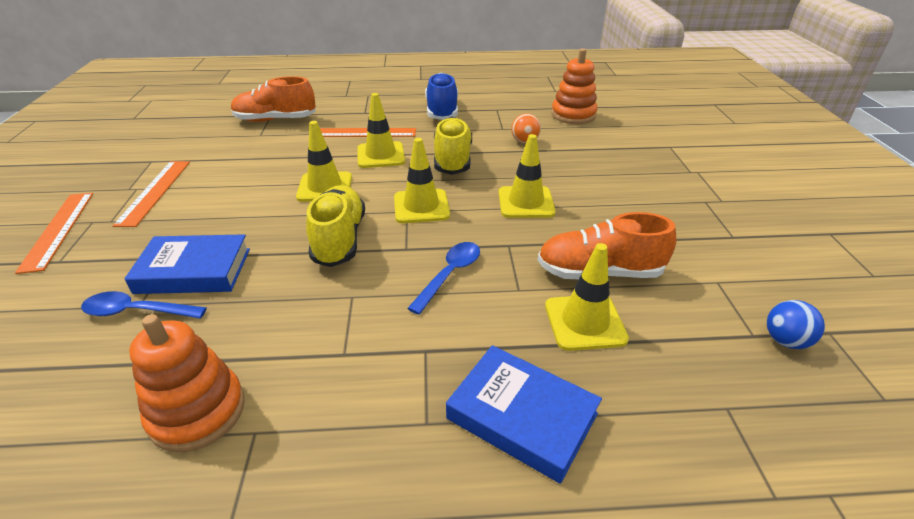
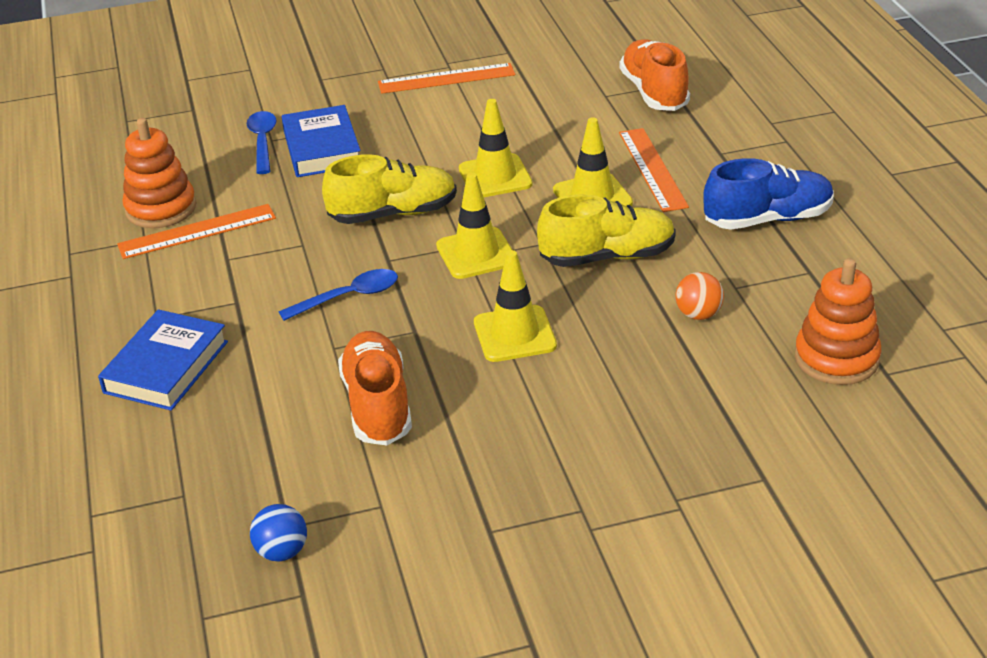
camera: 80 degrees right, 0 degrees up
(58, 230) = (365, 58): orange ruler -> orange ruler (197, 231)
(449, 275) = (348, 297): blue spoon -> blue spoon turned 45 degrees counterclockwise
(585, 322) = (289, 398): yellow traffic cone -> none

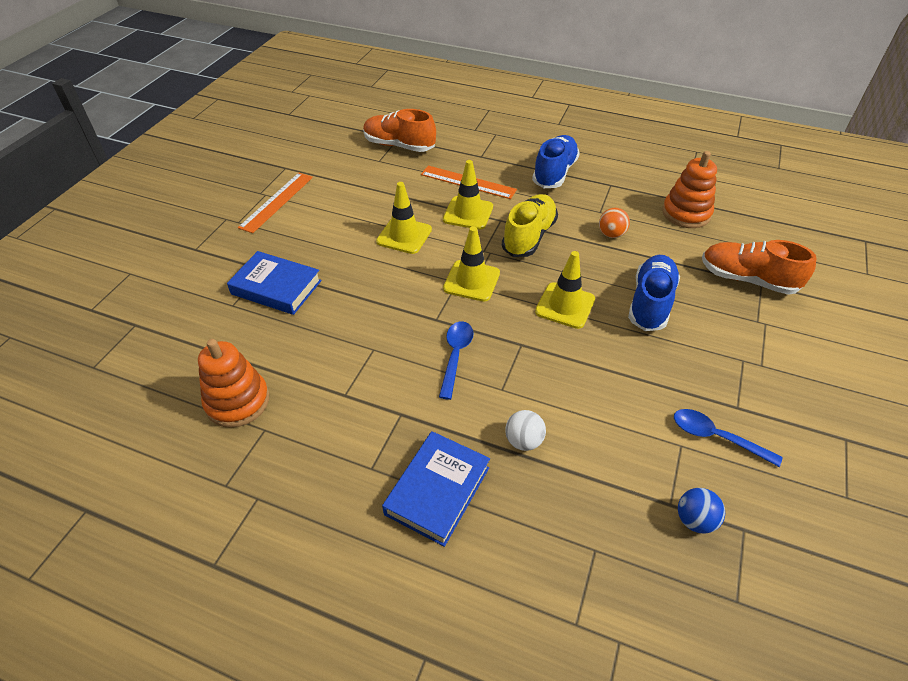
camera: 55 degrees left, 10 degrees up
(166, 367) = (437, 490): blue book -> blue book turned 60 degrees clockwise
(197, 231) = (292, 395): orange ruler -> none
(263, 142) = (229, 310): blue spoon -> blue spoon (716, 437)
(277, 392) = (523, 441): none -> white ball
(377, 405) = (580, 398): orange shoe -> orange shoe (747, 279)
(393, 213) = (390, 293): yellow shoe -> none
(600, 396) = (650, 303): none -> blue shoe

